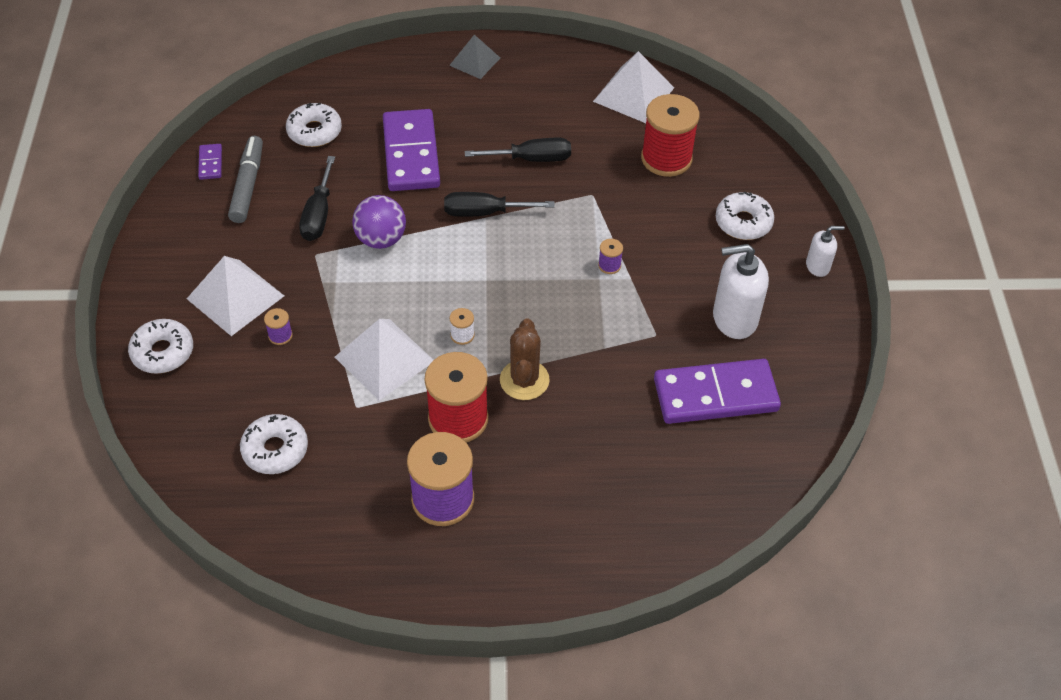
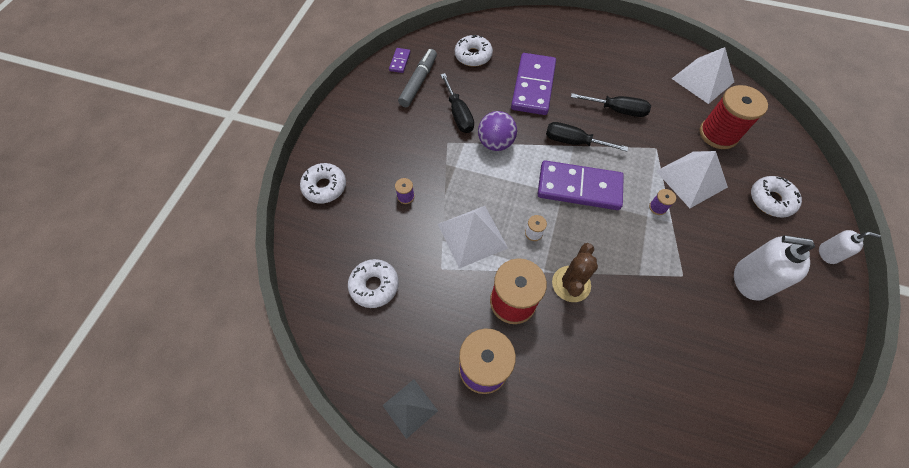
camera: 20 degrees right, 10 degrees up
(235, 297) = (385, 159): white pyramid -> white pyramid (691, 179)
(318, 214) = (458, 114): black screwdriver -> black screwdriver turned 45 degrees counterclockwise
(474, 61) = (593, 32): grey pyramid -> grey pyramid (410, 408)
(715, 395) = (722, 344): purple domino -> purple domino (579, 188)

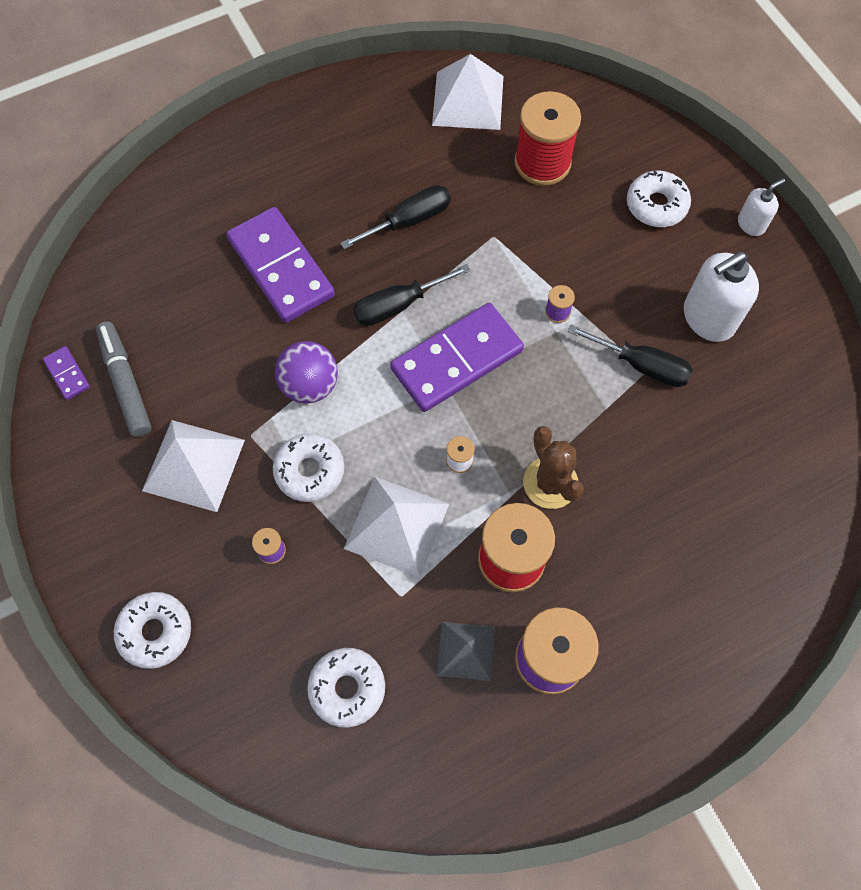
camera: 45 degrees left, 5 degrees up
(410, 408) = (519, 773): grey pyramid -> grey pyramid (466, 651)
(458, 114) = (225, 385): black screwdriver -> black screwdriver (641, 365)
(473, 56) = (160, 285): white donut -> white donut (310, 471)
(691, 179) = (561, 246): white pyramid -> white pyramid (194, 465)

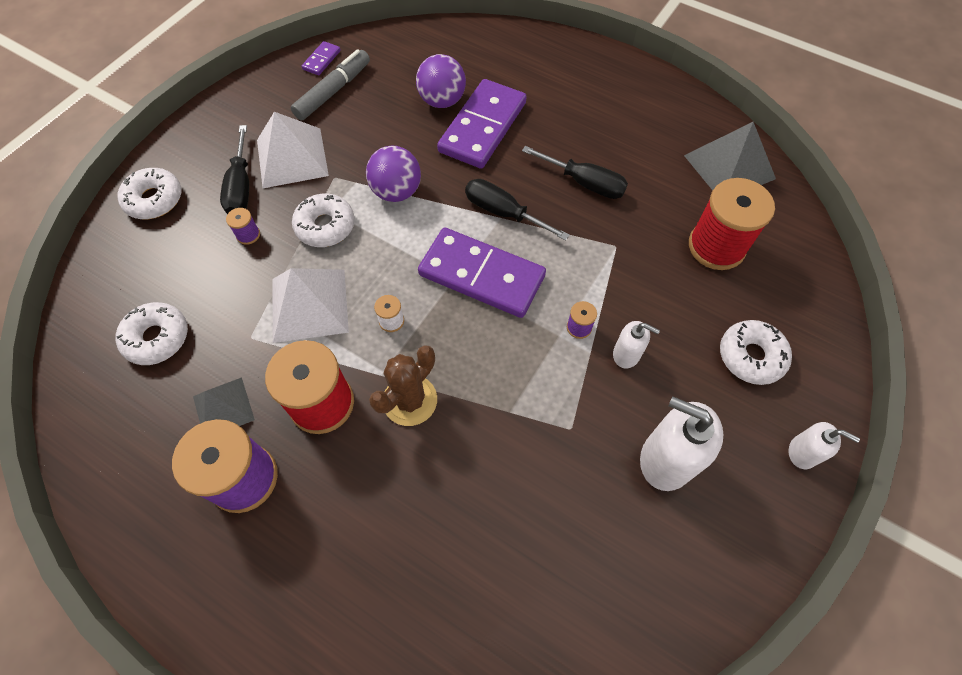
camera: 60 degrees right, 5 degrees down
(218, 286) = (442, 101): none -> purple ball
(468, 100) = (729, 166): white pyramid -> grey pyramid
(603, 291) = (626, 354): none -> white soap dispenser
(641, 365) = (573, 422): black screwdriver -> black screwdriver (241, 187)

